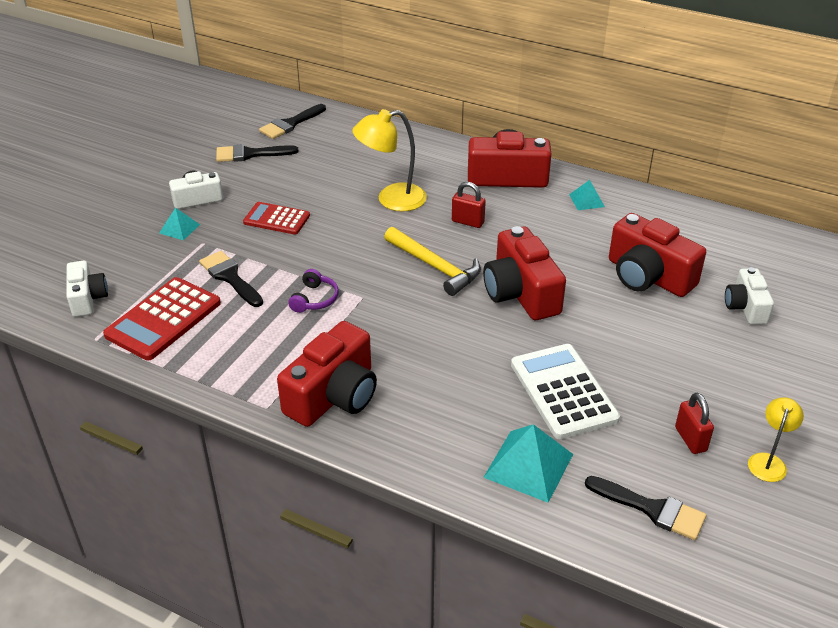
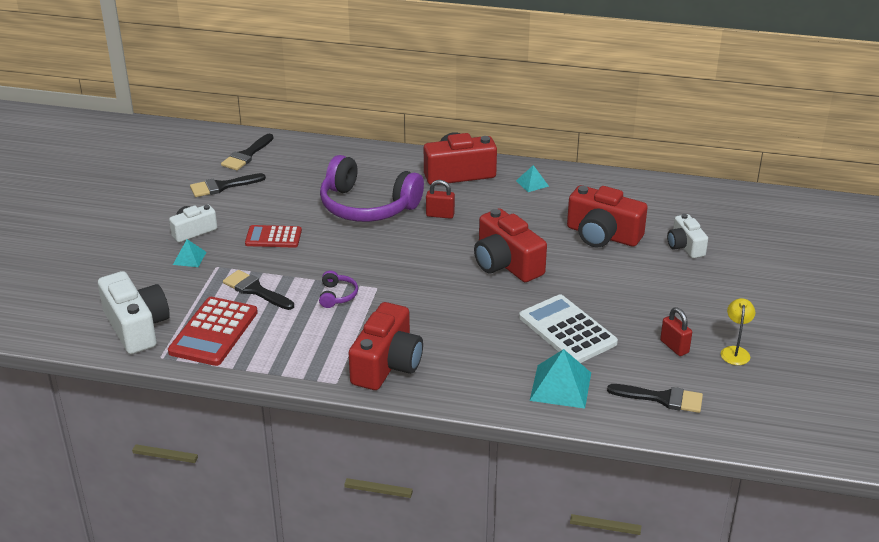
camera: 15 degrees left, 5 degrees down
(87, 298) = (136, 327): white camera -> white camera, size x1.69
(391, 199) = (367, 206): yellow lamp -> purple headphones
(435, 267) = (427, 255): yellow hammer -> none

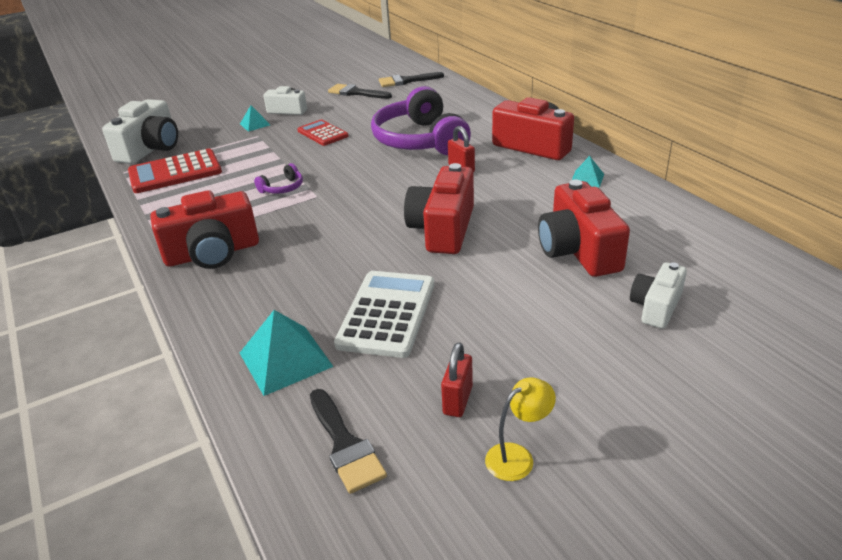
camera: 50 degrees right, 0 degrees up
(255, 290) = (247, 160): black brush -> none

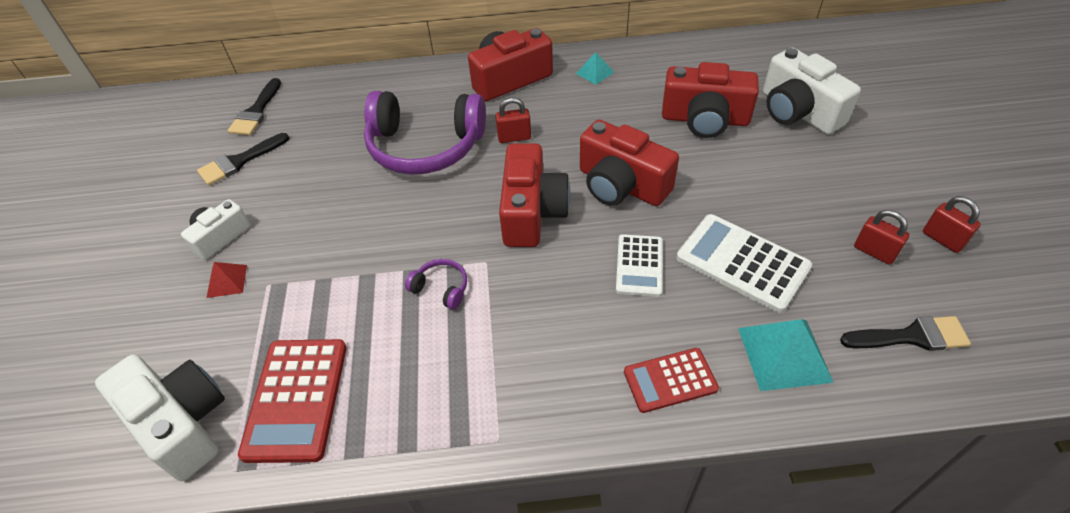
camera: 65 degrees left, 15 degrees up
(212, 253) = (552, 385): red camera -> red camera (532, 212)
(255, 124) = (227, 281): turquoise pyramid -> red pyramid
(282, 188) = (441, 288): purple headphones -> purple headphones turned 45 degrees counterclockwise
(322, 133) = (327, 220): red calculator -> red calculator (670, 380)
(351, 261) = (639, 265): none -> white calculator
(517, 457) = (942, 239): yellow lamp -> red padlock
(656, 307) = (798, 112): white camera -> white camera, size x1.69

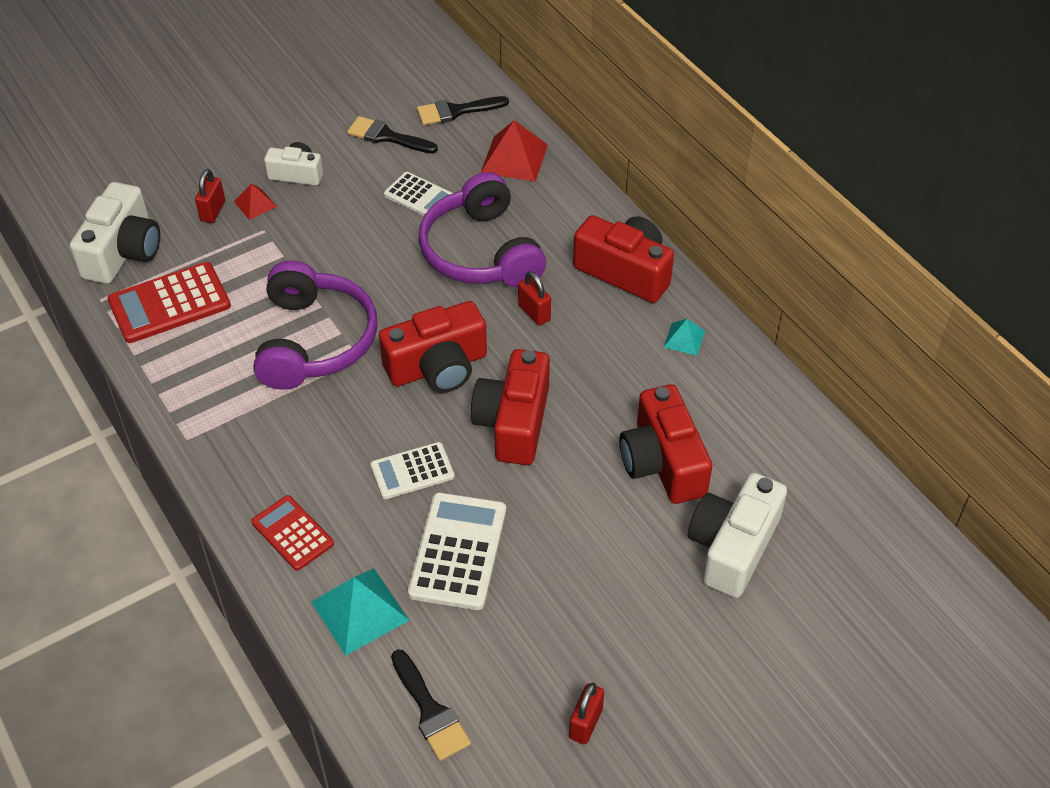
camera: 60 degrees right, 0 degrees up
(330, 163) = (420, 197): none -> white calculator
(342, 97) = (514, 158): none -> red pyramid
(441, 288) = (315, 341): purple headphones -> purple headphones, size x2.45
(874, 252) = (532, 662): red padlock -> red padlock (213, 211)

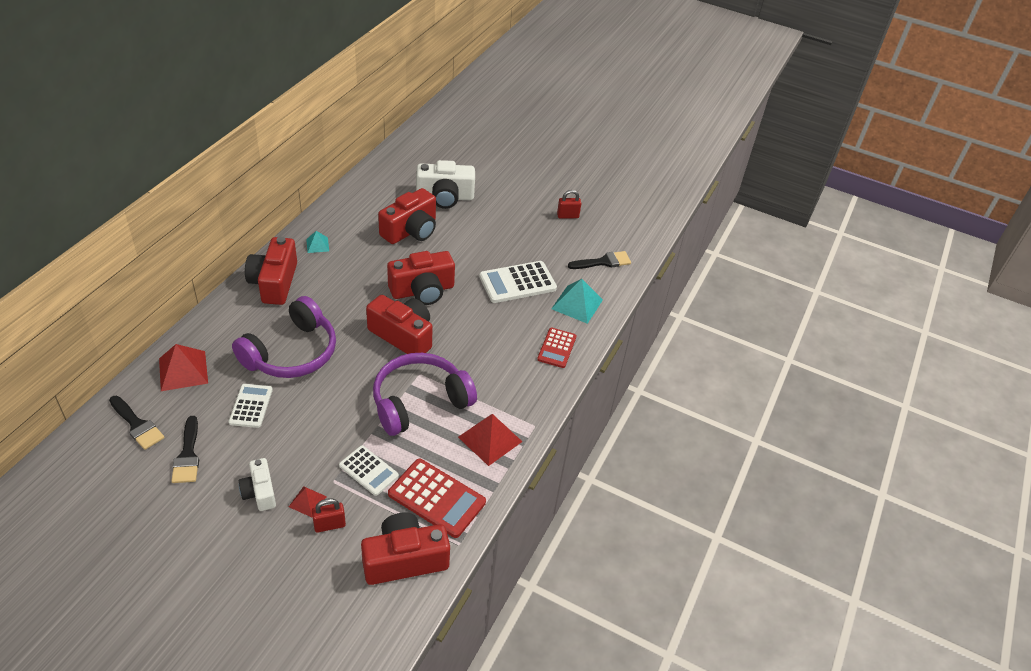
camera: 125 degrees left, 5 degrees down
(123, 252) = (404, 559): white camera -> red camera
(205, 385) = (490, 439): none -> red pyramid
(412, 471) = (483, 318): white calculator -> white calculator (368, 470)
(430, 711) = (603, 262): black brush -> black brush turned 45 degrees clockwise
(534, 313) = (333, 310): red padlock -> none

